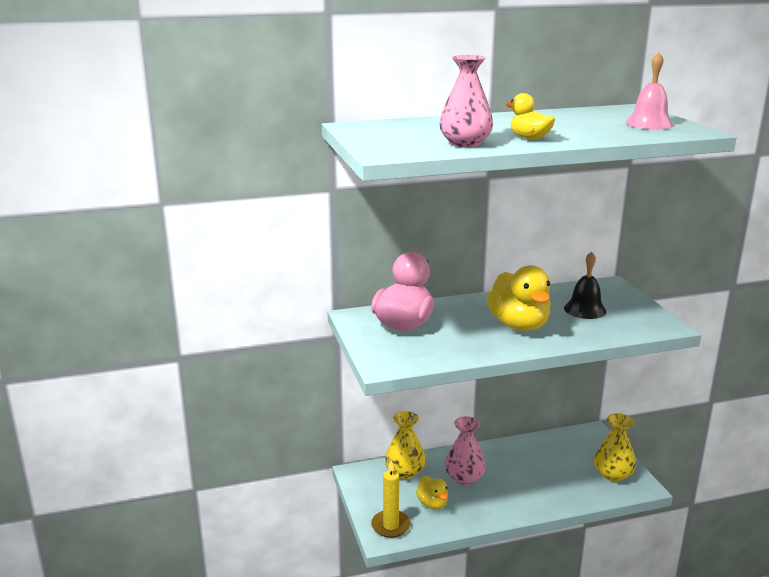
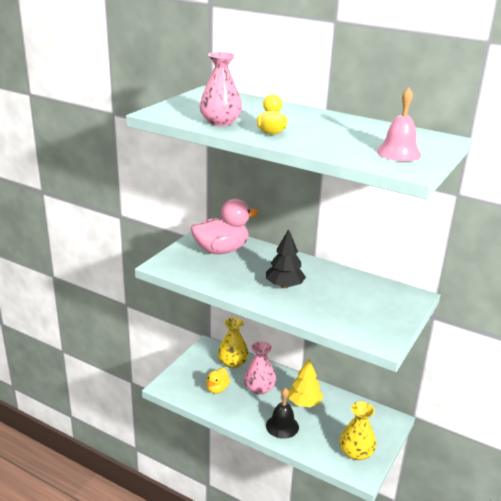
camera: 45 degrees right, 5 degrees up
(391, 526) = (177, 384): yellow candle -> none
(517, 464) = (304, 402): none -> yellow tree
(519, 325) = (284, 286): yellow duck -> black tree
(585, 309) = (352, 300): black bell -> black bell (282, 426)

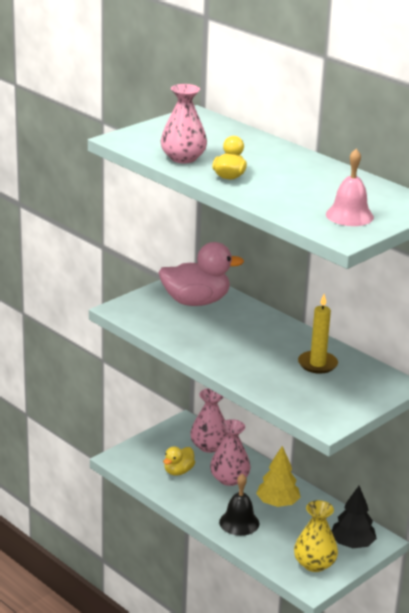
camera: 15 degrees right, 0 degrees up
(232, 362) = (209, 446): yellow vase -> pink vase
(284, 286) = (249, 351): black tree -> black tree (352, 544)
(345, 289) = (317, 364): none -> yellow candle

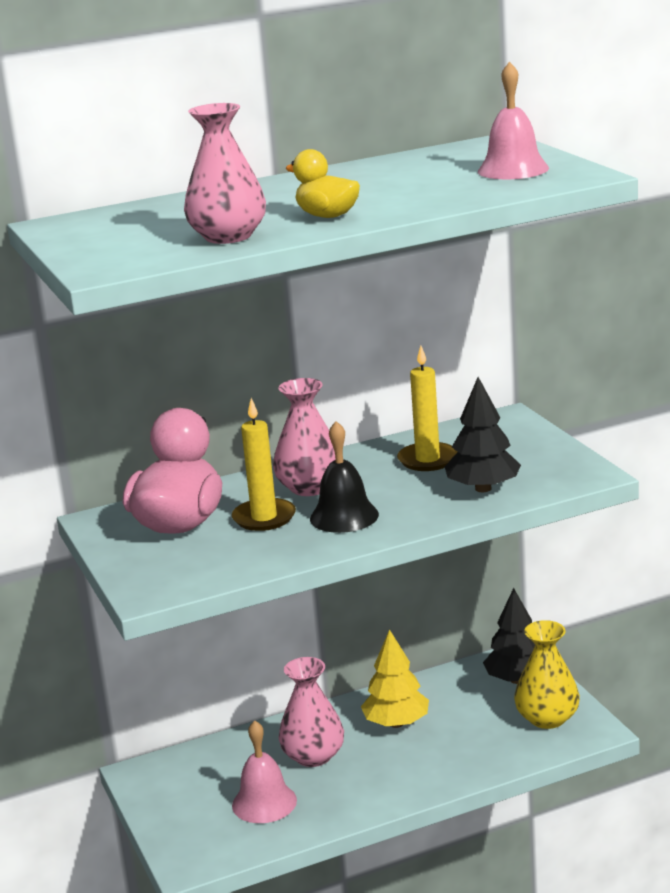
camera: 65 degrees left, 5 degrees down
(178, 471) = (264, 802): yellow duck -> pink bell
(209, 446) = (217, 760): pink vase -> pink vase (310, 487)
(214, 325) = (264, 518): none -> yellow candle
(239, 522) = (425, 766): black bell -> black bell (344, 516)
(286, 389) = (483, 488): none -> black tree

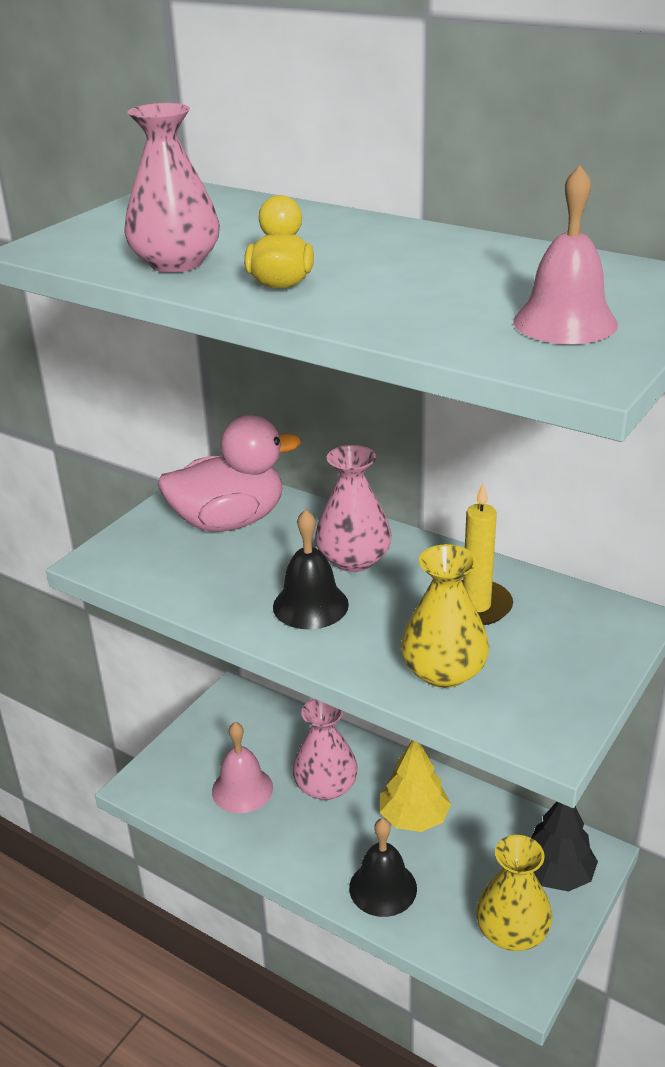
camera: 55 degrees right, 10 degrees up
(264, 518) = (273, 560): yellow candle -> none
(449, 763) = (383, 888): none -> black bell
(483, 488) = (443, 671): black tree -> yellow vase

